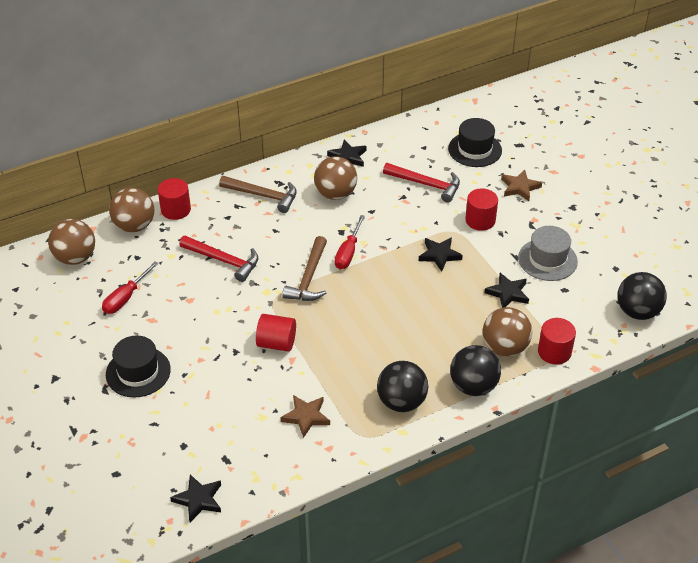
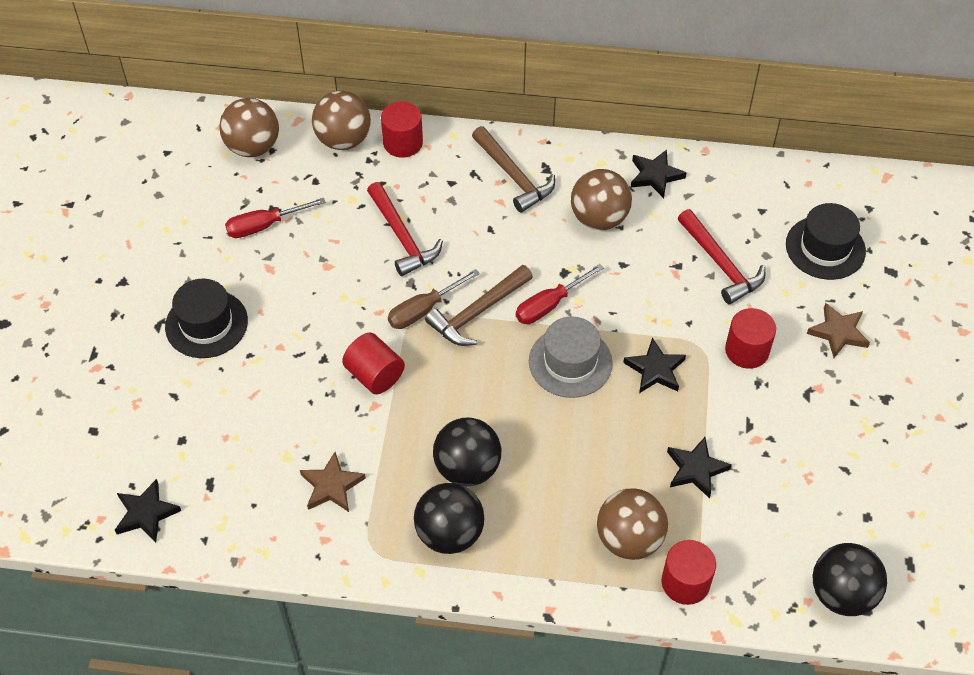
camera: 35 degrees right, 10 degrees up
(274, 293) = (423, 310): none -> brown screwdriver
(473, 386) = (548, 566): black ball -> black ball (467, 468)
(547, 260) = (786, 453): grey hat -> grey hat (570, 362)

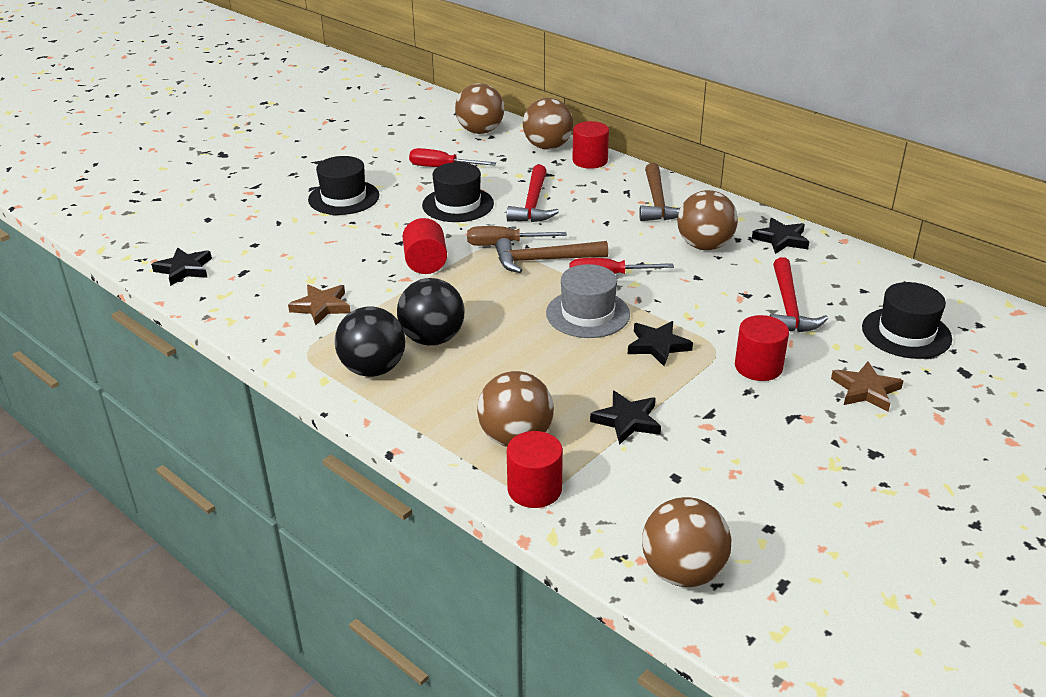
camera: 35 degrees right, 20 degrees down
(331, 275) = (458, 204): none -> black hat
(842, 594) = (682, 572): black ball -> brown ball

